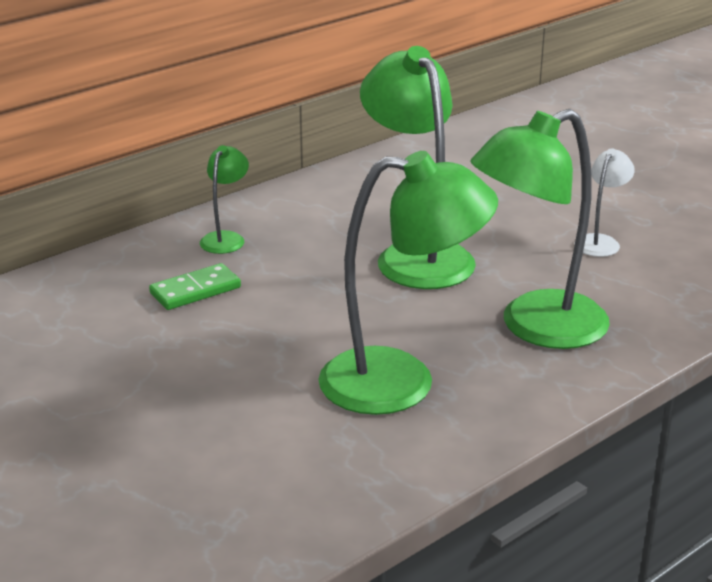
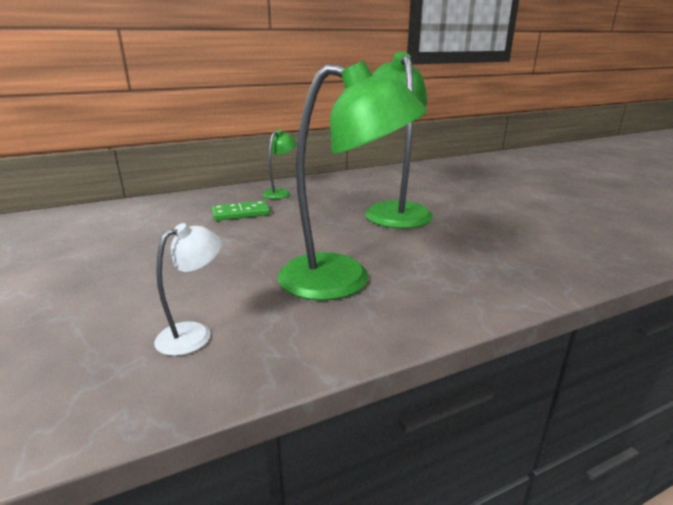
camera: 15 degrees right, 5 degrees down
(536, 327) = (466, 258): green lamp -> none
(600, 241) = (528, 216): white lamp -> white lamp (194, 333)

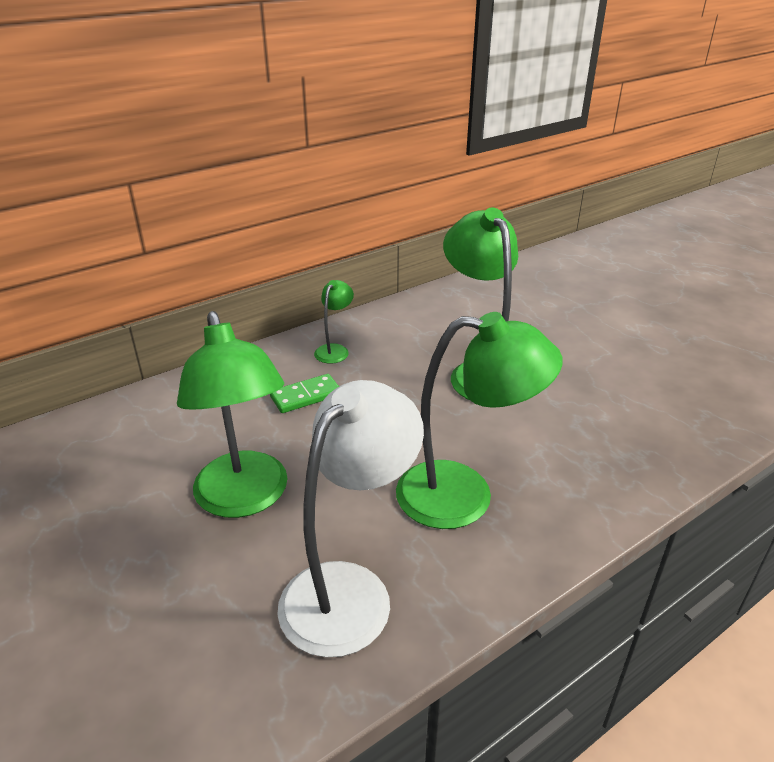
camera: 10 degrees left, 10 degrees up
(147, 265) = (245, 499): none -> green lamp
(194, 333) = (349, 590): white lamp -> white lamp, size x2.12

